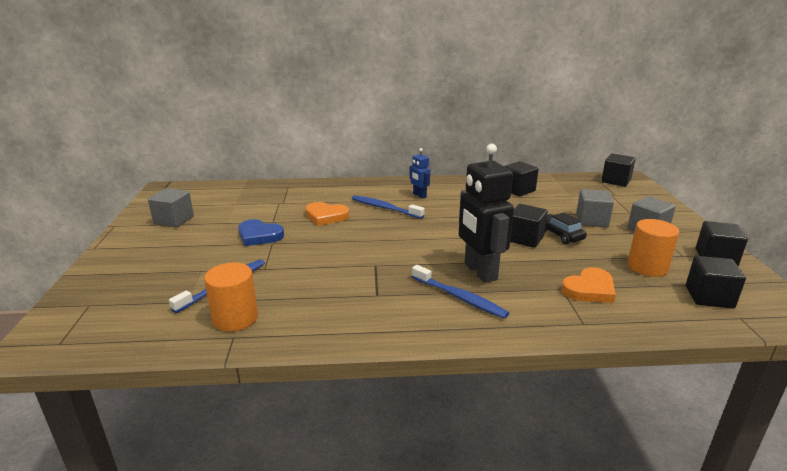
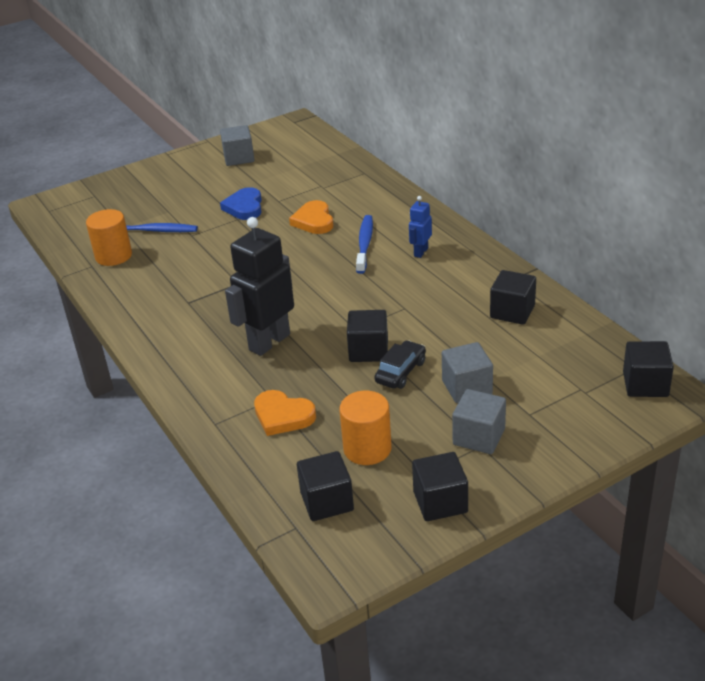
camera: 65 degrees right, 10 degrees up
(460, 297) = (212, 344): blue toothbrush -> none

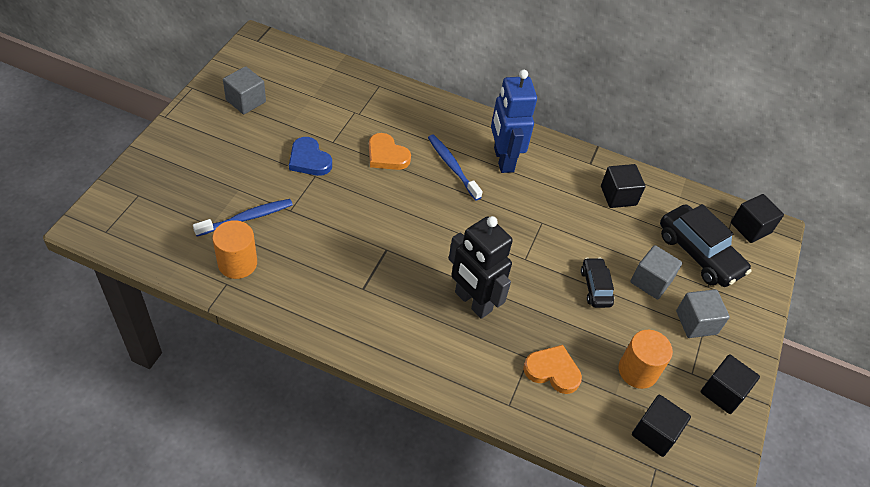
camera: 45 degrees left, 15 degrees up
(269, 342) = (472, 302): black robot -> black robot turned 45 degrees counterclockwise
(283, 416) = (552, 371): orange heart -> orange heart turned 150 degrees counterclockwise
(368, 350) = (555, 277): black cube -> none
(420, 252) = (503, 160): blue robot -> blue robot, size x2.03
(551, 385) = (699, 254): none -> black car

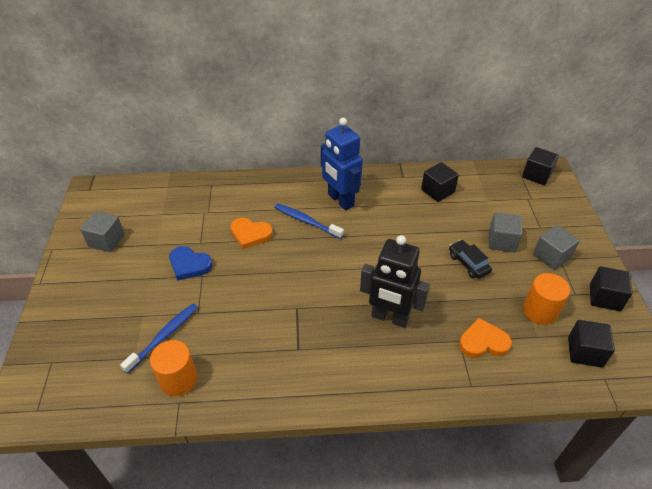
camera: 20 degrees left, 5 degrees down
(699, 254) = (518, 207): black car -> none

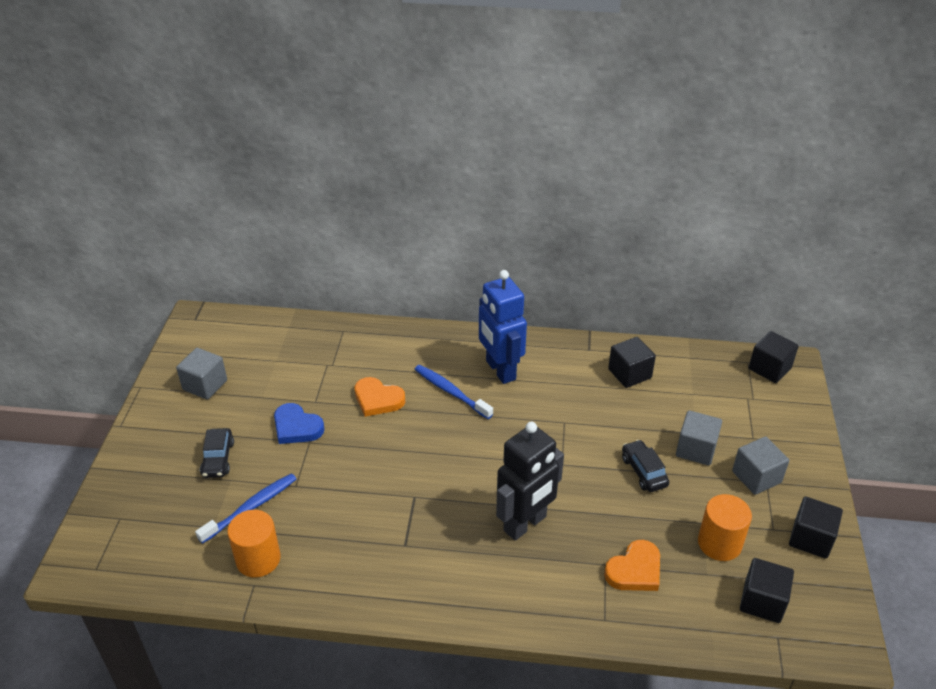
camera: 10 degrees right, 5 degrees down
(128, 299) = (218, 459): none -> black car
(389, 317) = (525, 524): black robot -> black robot turned 75 degrees counterclockwise
(483, 342) = (635, 570): orange heart -> orange heart turned 135 degrees clockwise

